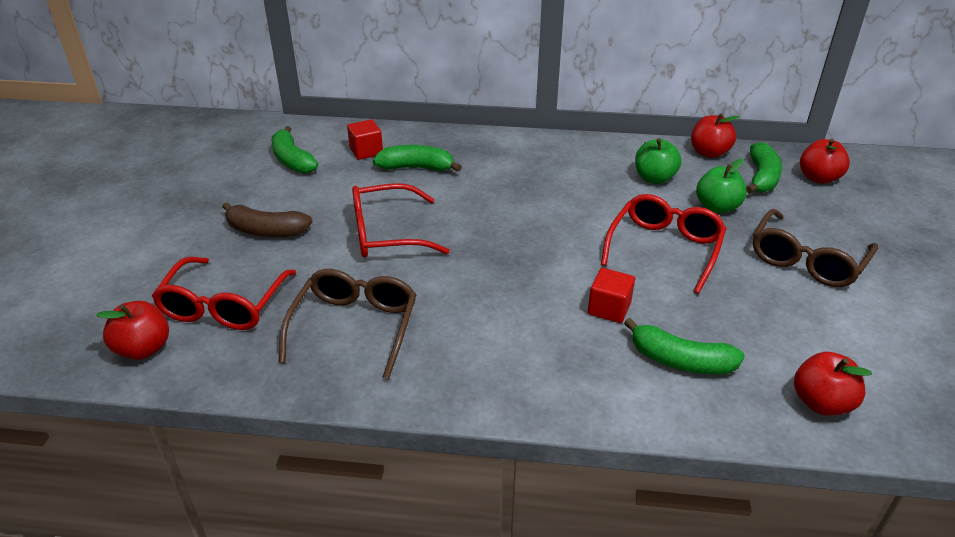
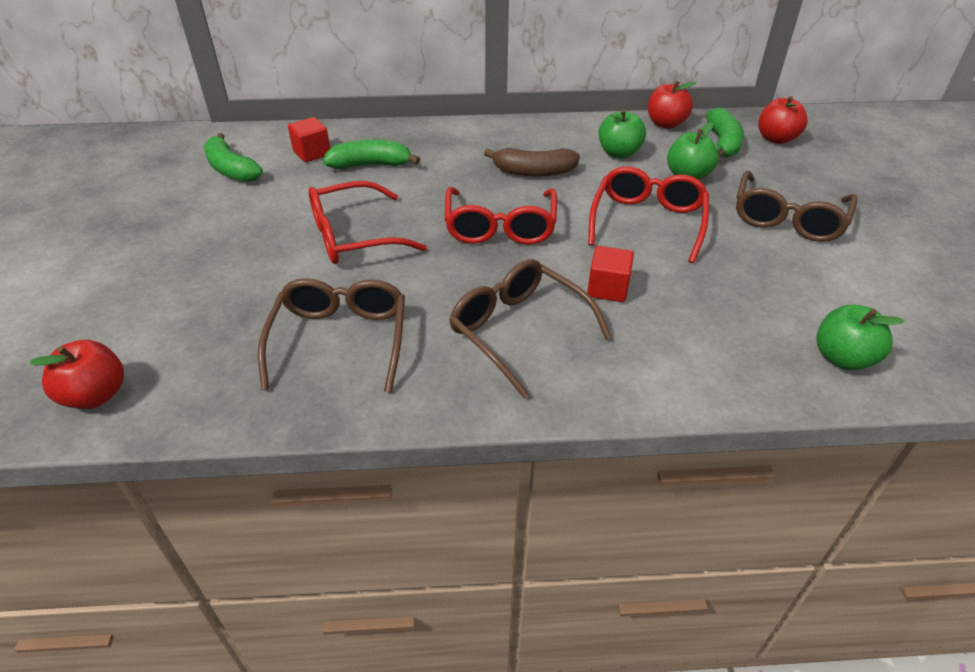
camera: 10 degrees left, 5 degrees up
(224, 306) = (183, 335): red glasses -> red glasses (500, 227)
(266, 231) = (216, 247): brown banana -> brown banana (533, 172)
(515, 337) = (518, 330): none -> brown glasses
(680, 361) = (694, 333): green banana -> none
(821, 402) = (842, 358): red apple -> green apple

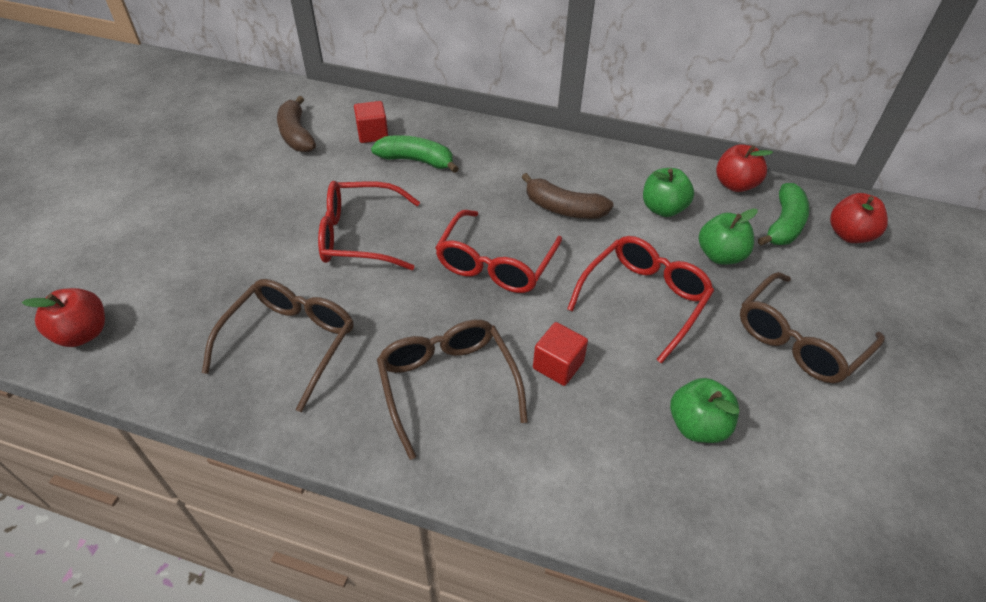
camera: 20 degrees right, 5 degrees up
(231, 169) = (296, 134): green banana -> brown banana
(842, 358) = (752, 527): green apple -> green apple (697, 425)

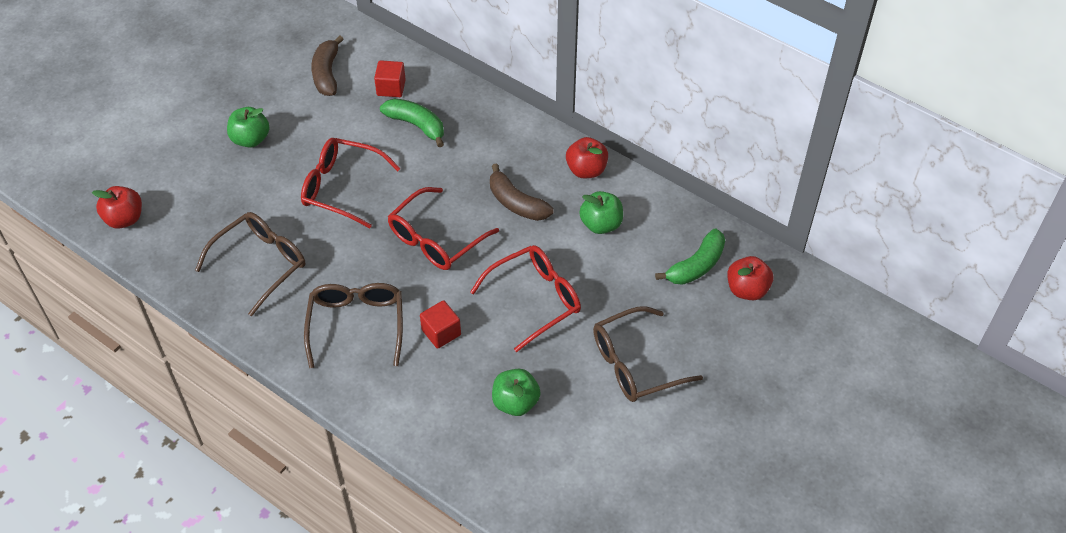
camera: 20 degrees right, 5 degrees up
(720, 255) = (621, 279): green apple -> green apple (250, 139)
(735, 185) = (680, 217): red apple -> red apple (586, 170)

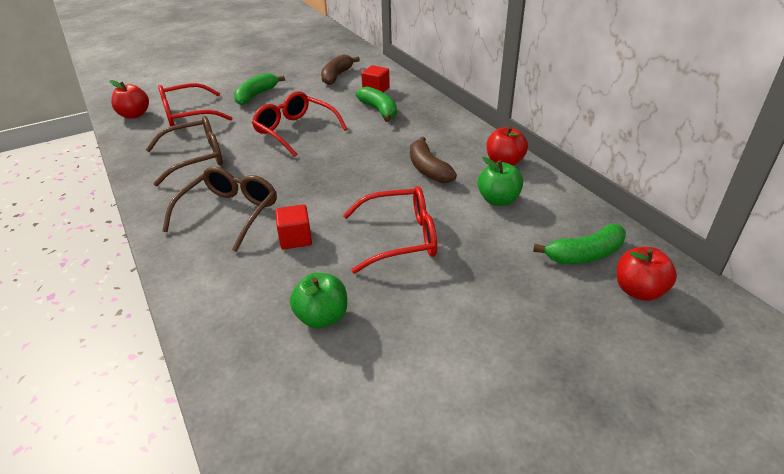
camera: 25 degrees right, 15 degrees down
(250, 139) = (256, 95): green apple -> green banana
(435, 239) = (342, 176): red glasses -> red glasses (187, 115)
(635, 364) = (473, 322): brown glasses -> none

